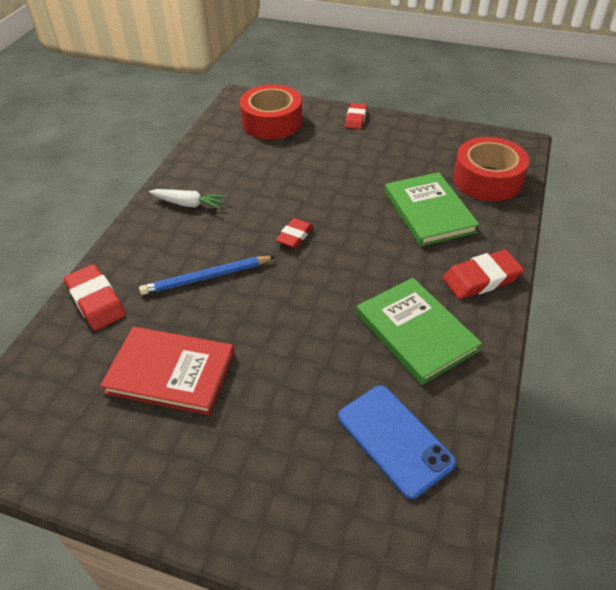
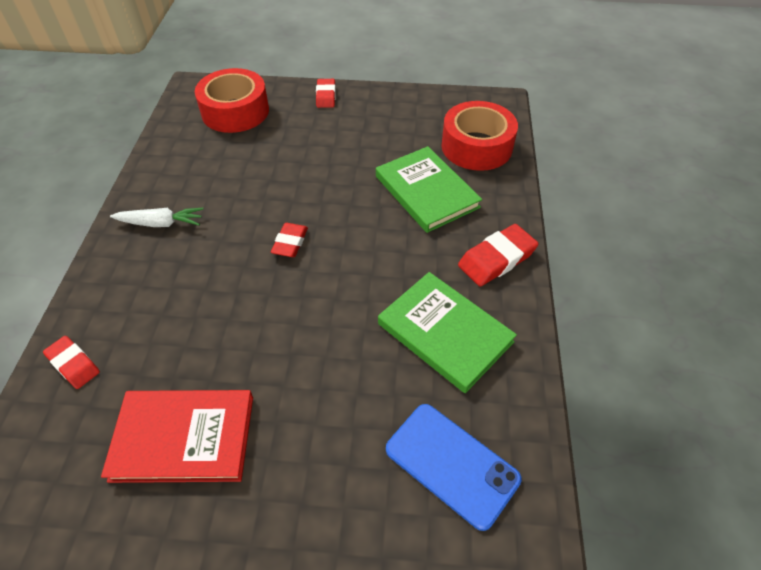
camera: 15 degrees left, 5 degrees up
(96, 301) = (73, 364): red eraser -> red eraser, size x0.65
(206, 278) = (201, 310): blue pencil -> none

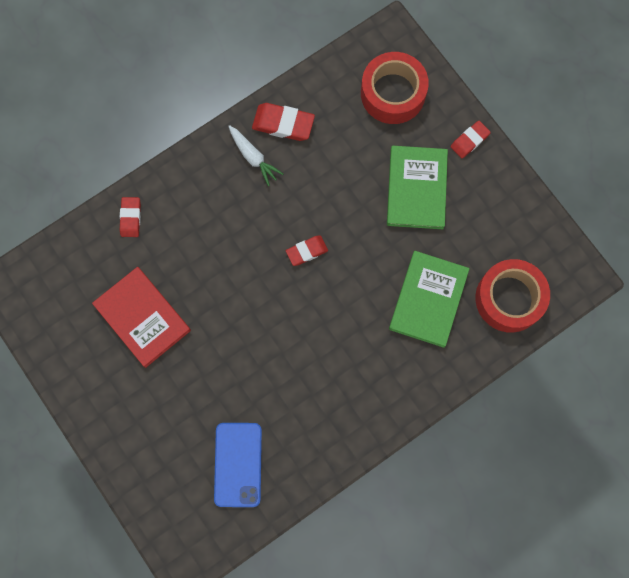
camera: 50 degrees right, 25 degrees up
(445, 333) = (317, 401): green book -> green book (416, 189)
(497, 259) = (404, 391): red eraser -> red eraser (283, 124)

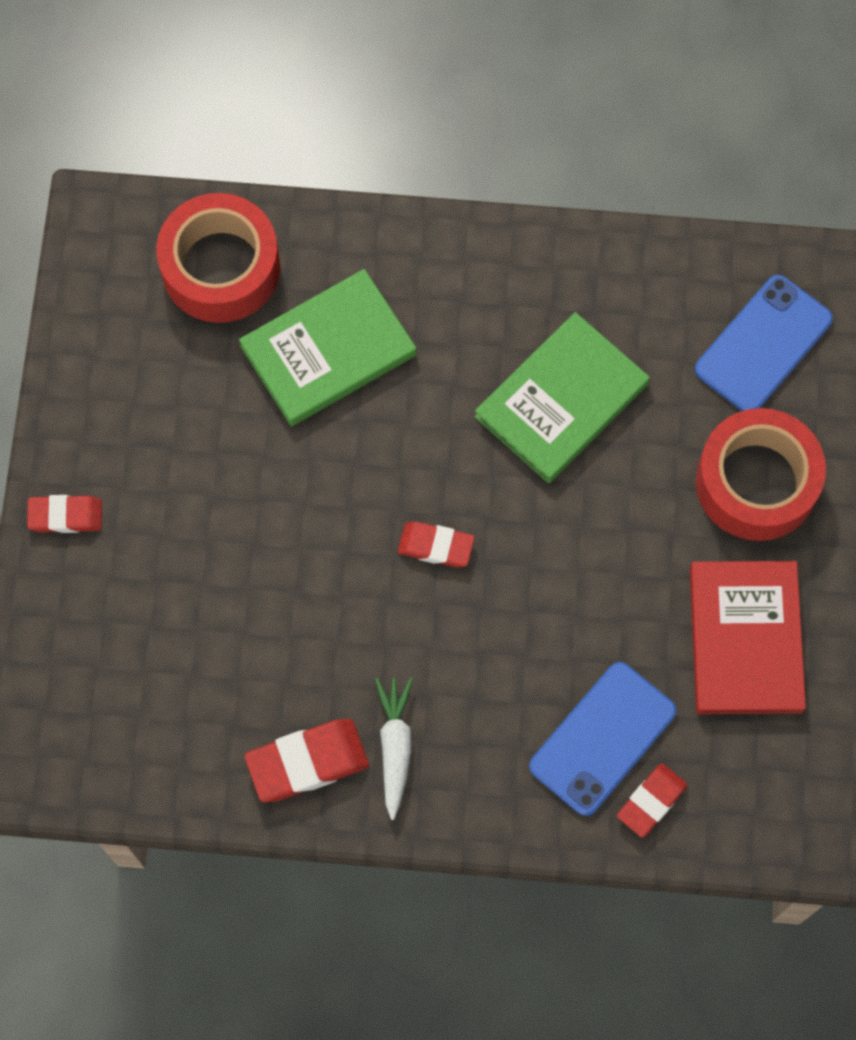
camera: 140 degrees left, 5 degrees down
(171, 227) = (602, 738): none -> blue phone
(283, 124) = (307, 762): red eraser -> red eraser turned 75 degrees counterclockwise
(393, 93) = (106, 675): red tape -> red tape (756, 482)
(416, 189) = (204, 509): green book -> green book (561, 400)

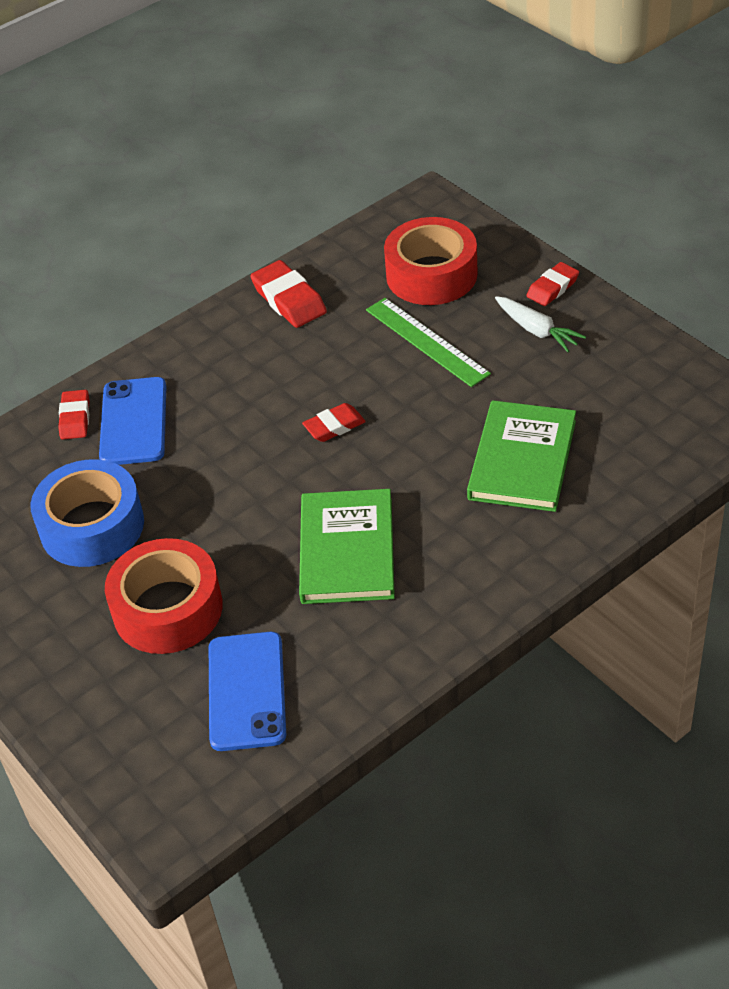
camera: 140 degrees right, 25 degrees down
(221, 267) = (644, 446): red tape -> red tape (431, 275)
(249, 567) = (427, 341): none -> green ruler
(307, 762) = (289, 299): red eraser -> red eraser turned 60 degrees counterclockwise
(395, 746) = (249, 337): white carrot -> white carrot (537, 331)
(745, 639) = (92, 526): red book -> blue tape

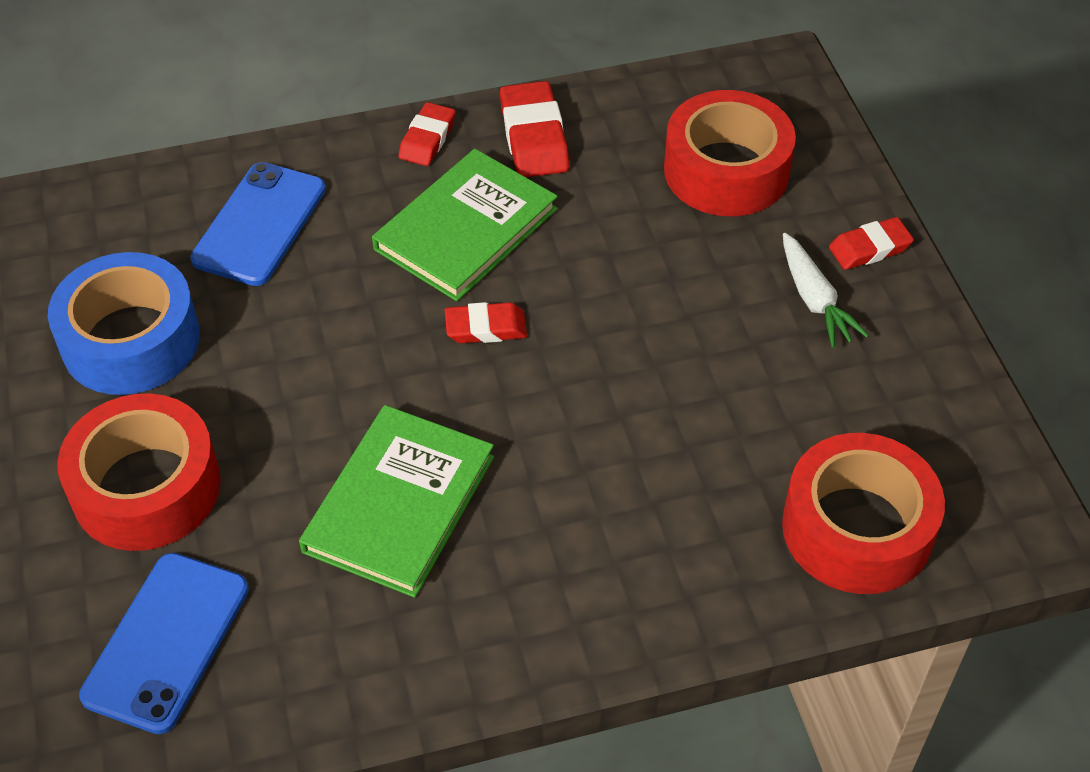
camera: 20 degrees right, 5 degrees up
(75, 418) = (199, 192): red eraser -> red eraser (427, 139)
(427, 341) = (666, 259): green ruler -> none
(522, 460) = (689, 473): green book -> green book (466, 229)
(644, 450) = (857, 528): none -> red tape

